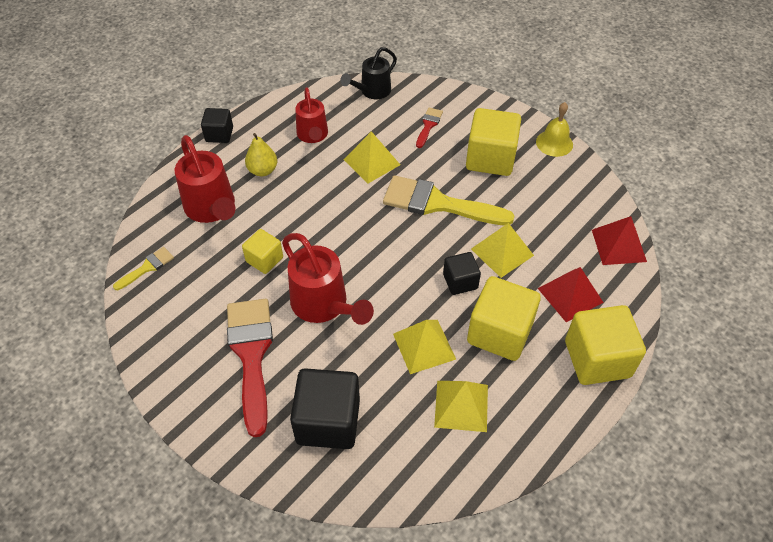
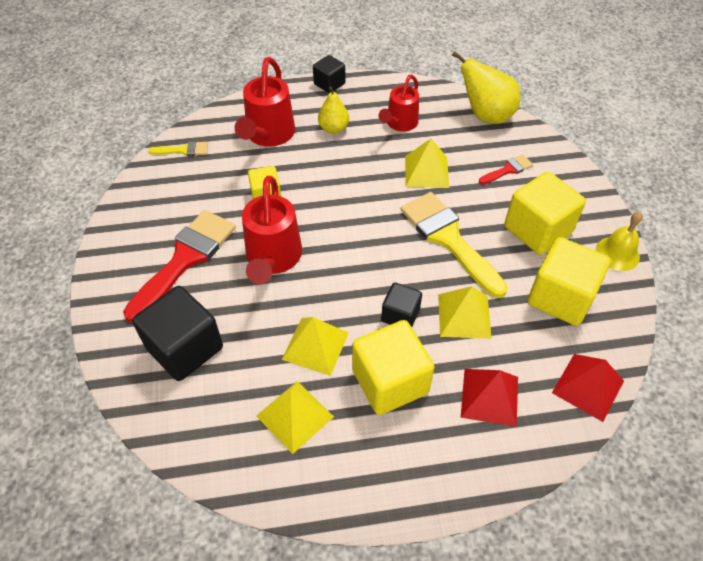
camera: 40 degrees right, 0 degrees up
(372, 91) = (486, 115): black watering can -> yellow pear
(597, 359) = (456, 471): yellow cube -> yellow cube (560, 297)

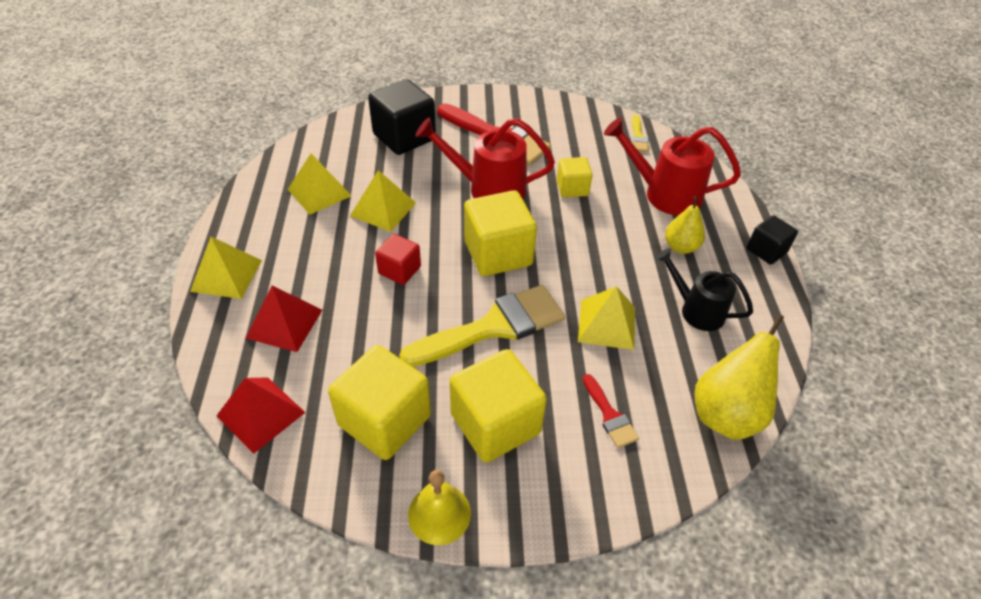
camera: 95 degrees right, 5 degrees down
(390, 381) = (329, 253): yellow cube -> yellow cube (498, 253)
(399, 124) = (696, 310): red watering can -> black watering can
(400, 315) = (399, 270): black cube -> red cube
(464, 316) = (384, 321): yellow pyramid -> yellow pyramid (226, 275)

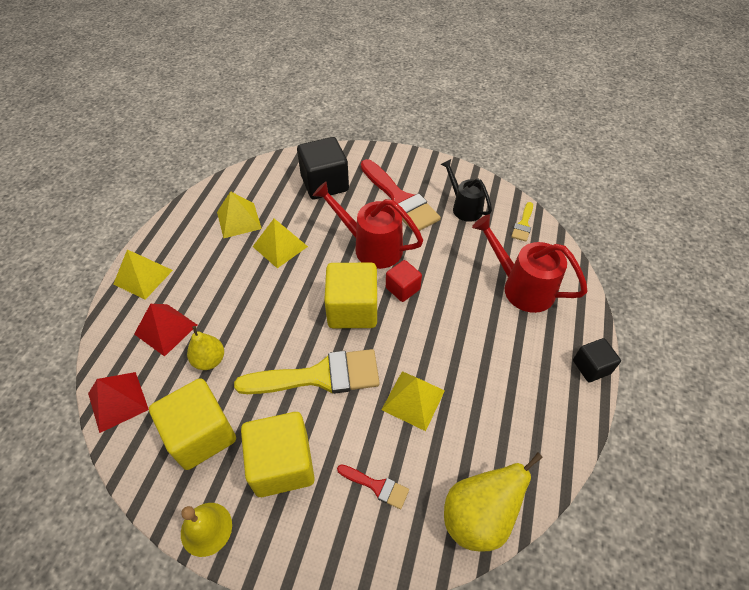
camera: 20 degrees right, 5 degrees up
(399, 270) = (269, 305): red cube -> red cube (402, 288)
(572, 188) = (442, 262): yellow cube -> none
(610, 415) = (377, 486): red brush -> red brush turned 60 degrees counterclockwise
(680, 247) = (512, 343): yellow pear -> yellow pear (209, 360)
(696, 310) = (498, 408): black watering can -> black watering can (464, 207)

